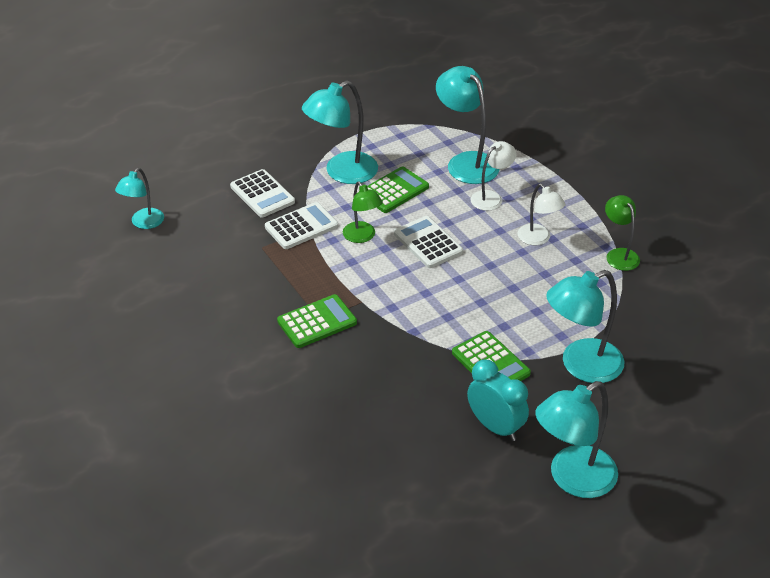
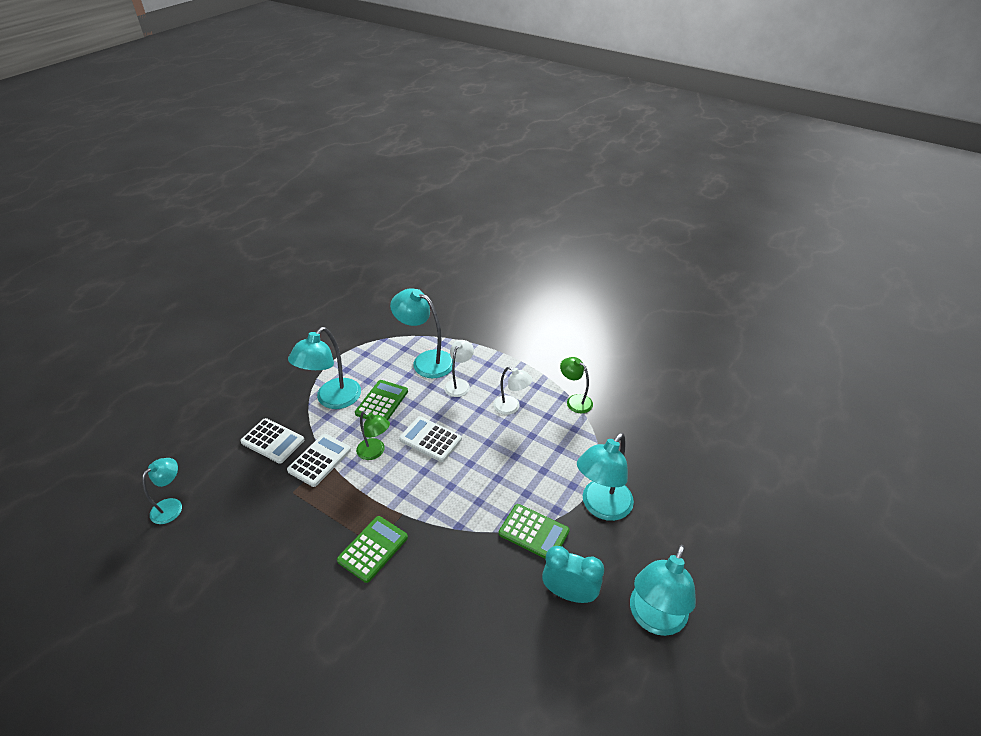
camera: 25 degrees left, 0 degrees up
(143, 223) = (172, 506): turquoise lamp -> turquoise lamp turned 150 degrees counterclockwise

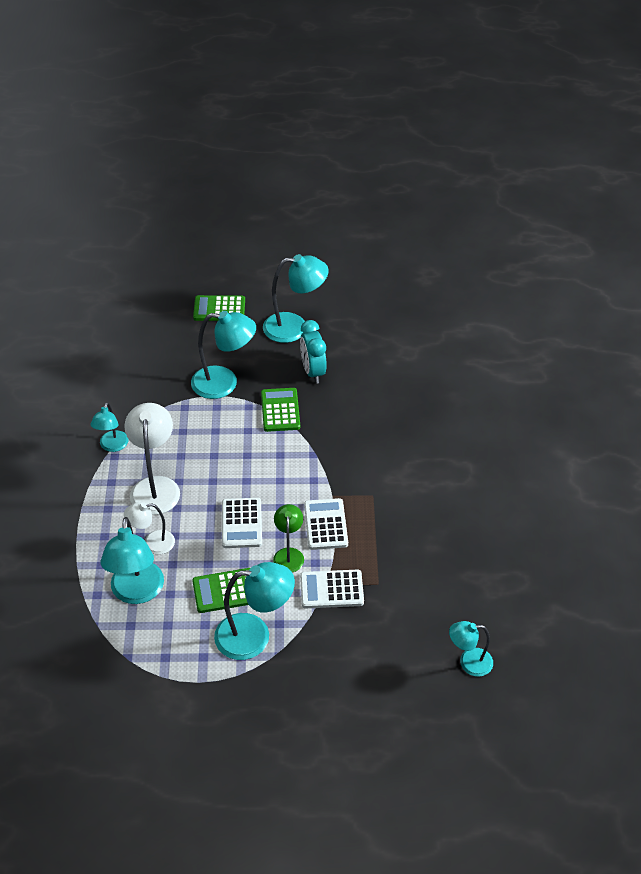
camera: 125 degrees left, 5 degrees up
(273, 441) = (343, 645): white calculator -> white calculator (325, 524)
(373, 549) = (377, 493): green calculator -> green calculator (219, 309)
(511, 407) = (155, 486): white lamp -> white lamp, size x1.68
(575, 401) = (112, 446): green lamp -> turquoise lamp

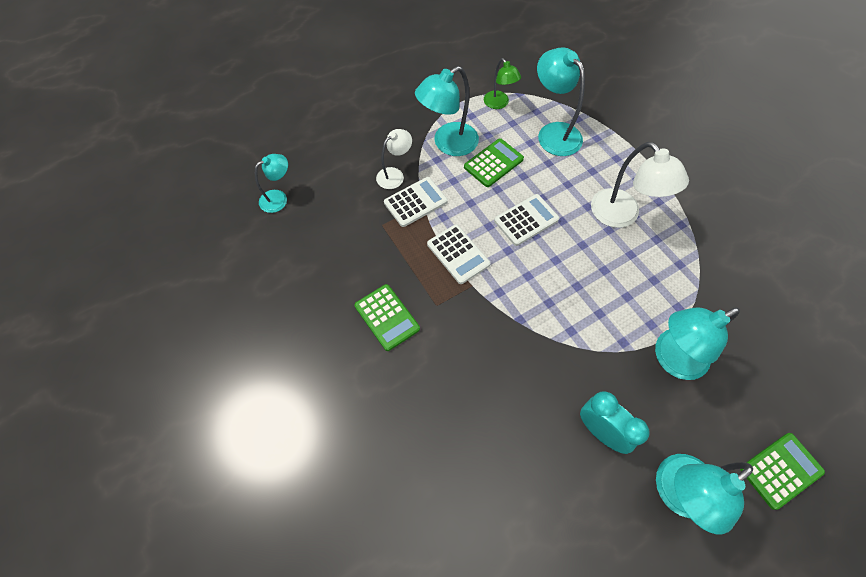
camera: 150 degrees right, 15 degrees up
(112, 446) = (693, 233): turquoise lamp -> none
(152, 543) = (577, 170): white lamp -> white lamp (394, 175)
(242, 523) = (526, 220): white calculator -> white calculator turned 90 degrees clockwise
(280, 410) = (591, 356): green calculator -> green calculator (387, 317)
(288, 554) = (469, 213): green lamp -> green lamp (499, 104)

